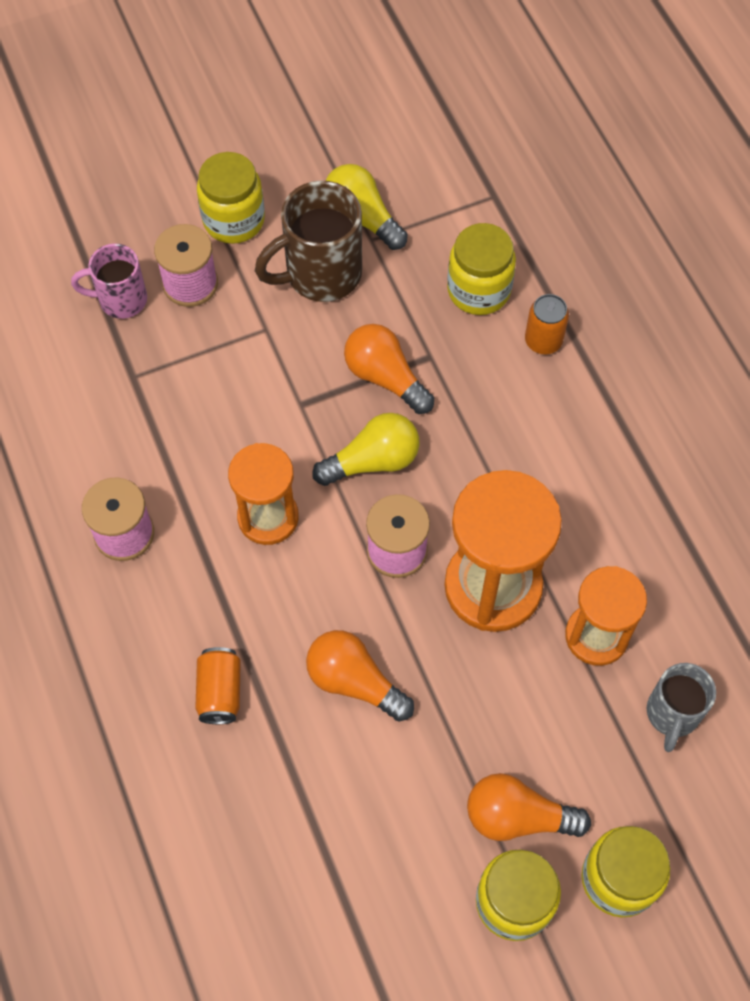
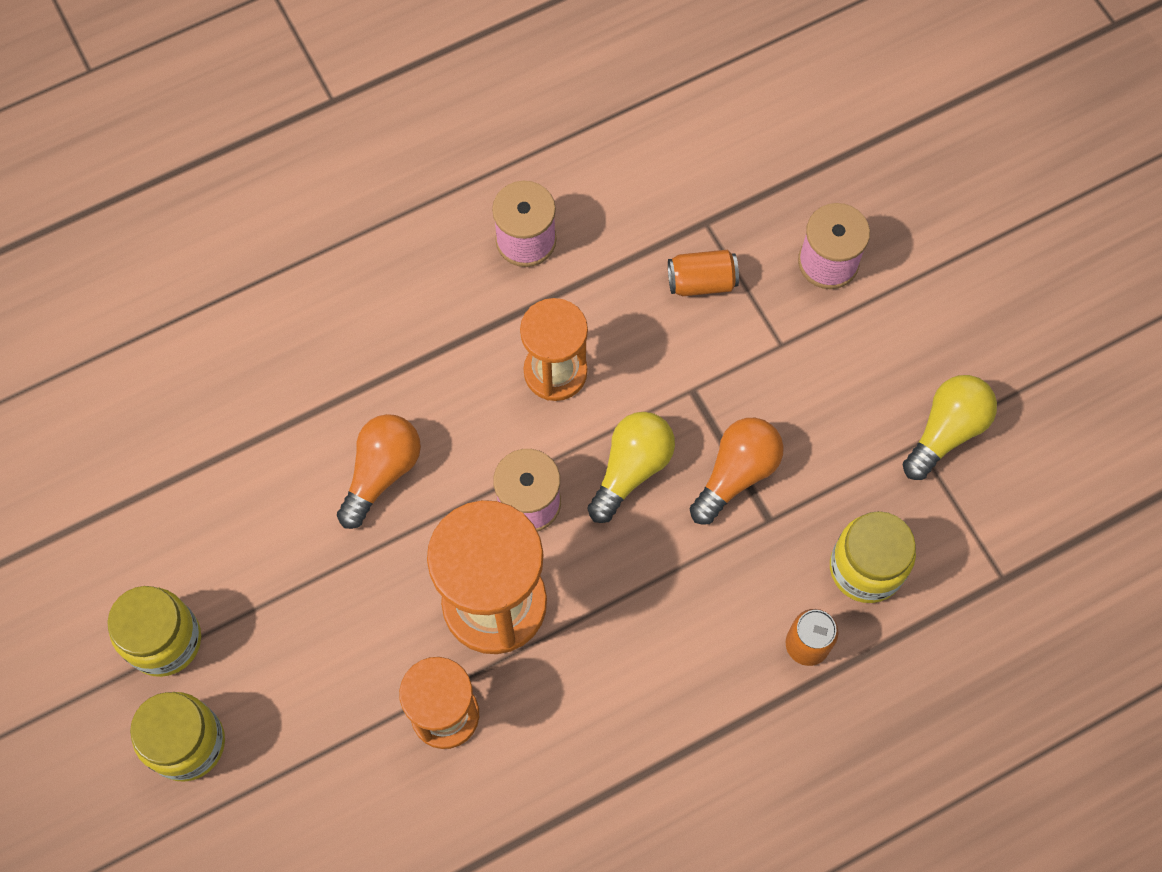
camera: 85 degrees right, 5 degrees up
(121, 300) = (797, 197): pink mug -> none
(220, 692) = (365, 349): orange can -> orange can (701, 282)
(234, 220) = (919, 295): yellow jar -> none
(320, 274) = (861, 394): brown mug -> none
(372, 461) = (631, 469): yellow light bulb -> yellow light bulb turned 120 degrees counterclockwise
(518, 817) = (248, 640): orange light bulb -> none
(672, 714) = (361, 797): grey mug -> none

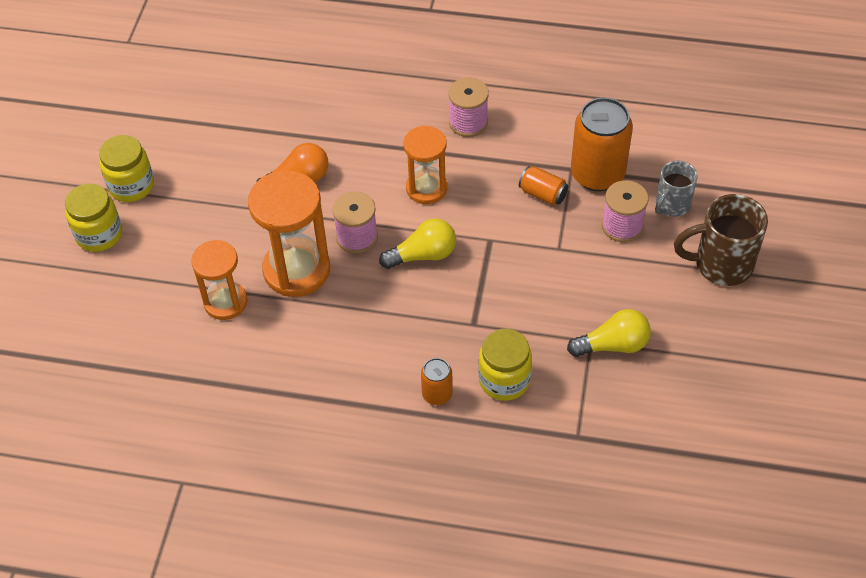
camera: 40 degrees right, 15 degrees down
(736, 474) = (476, 292): orange light bulb -> none
(742, 209) = (597, 174): none -> orange can
(860, 193) = (672, 205): none -> grey mug
(976, 237) = (721, 264): none -> brown mug

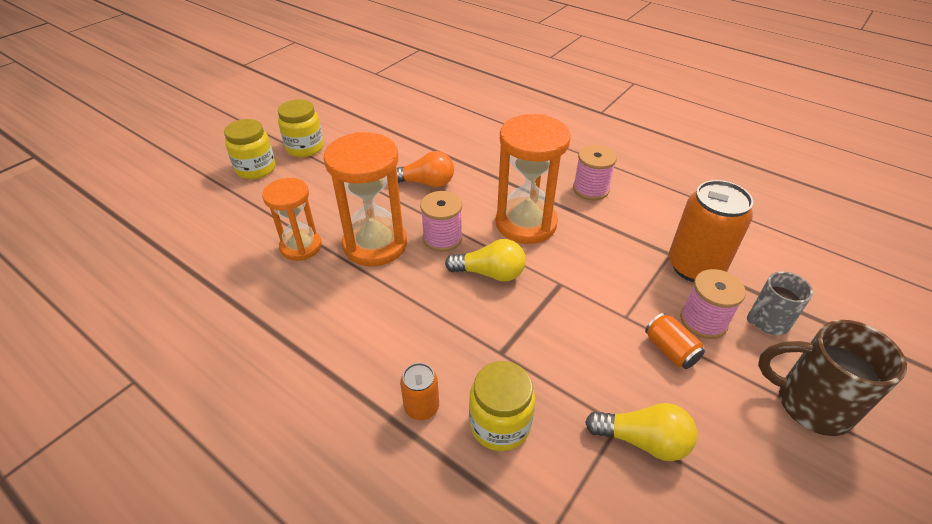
camera: 25 degrees right, 10 degrees down
(426, 188) = (526, 223): orange hourglass -> orange hourglass, size x1.56
(543, 194) = (631, 264): orange can -> orange can (670, 350)

